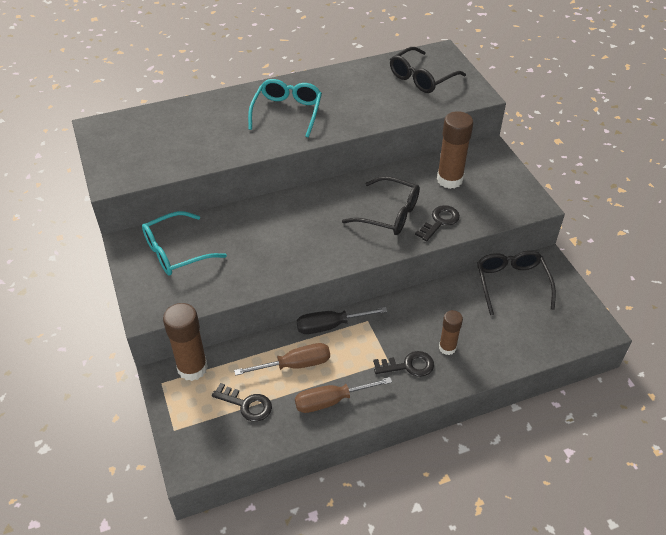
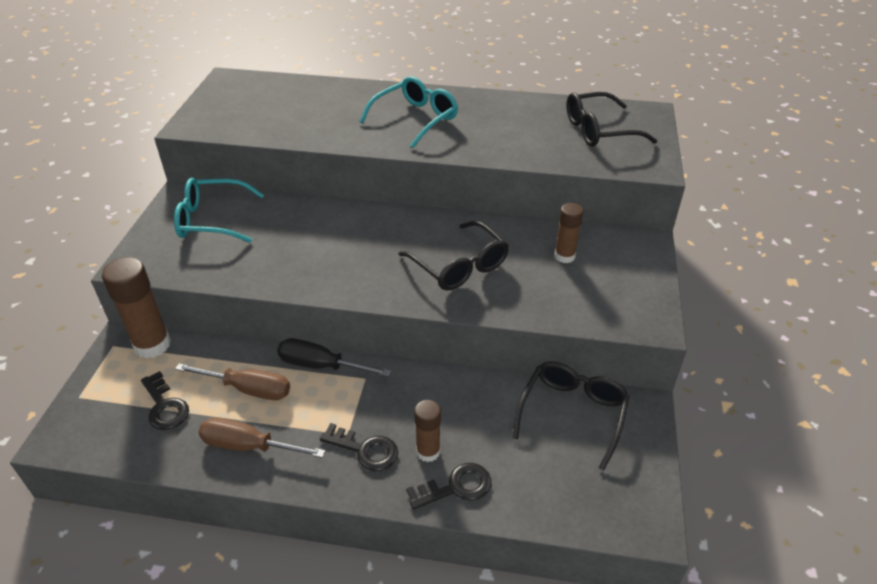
camera: 30 degrees right, 5 degrees down
(440, 221) = (511, 296): black key -> black key (456, 487)
(449, 180) = (564, 256): brown glue stick -> brown glue stick, size x0.59

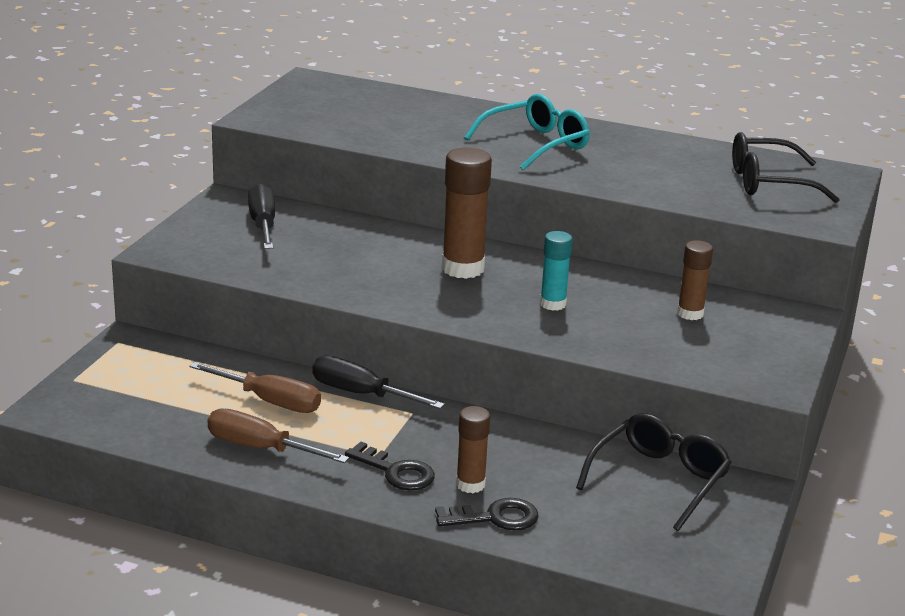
camera: 10 degrees right, 15 degrees down
(152, 345) = (164, 348): brown glue stick -> brown glue stick (463, 268)
(165, 406) = (170, 402): black key -> none
(213, 220) = (263, 225): turquoise glasses -> black screwdriver
(458, 265) = (553, 304): black glasses -> turquoise glue stick

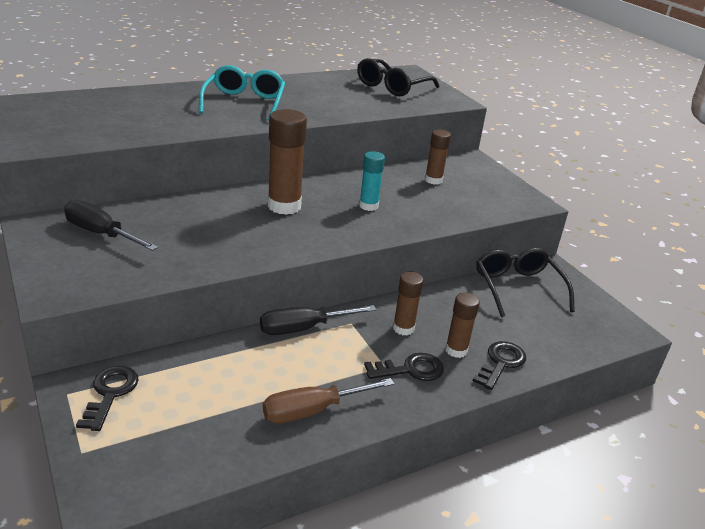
camera: 50 degrees left, 5 degrees up
(143, 357) = (110, 393): none -> black key
(269, 401) = (259, 370): brown screwdriver -> none
(453, 442) = (403, 328): none -> brown glue stick

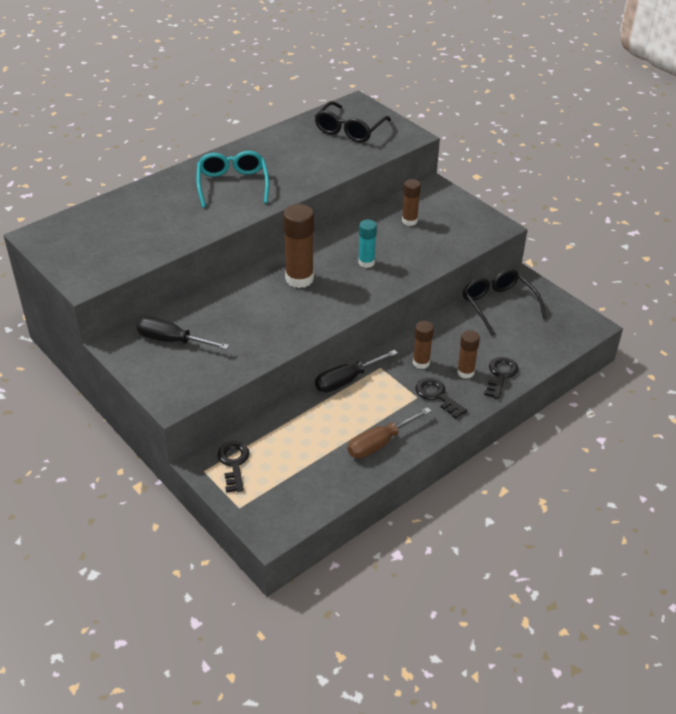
camera: 10 degrees left, 10 degrees up
(410, 369) = (437, 396): black key -> black key turned 105 degrees counterclockwise

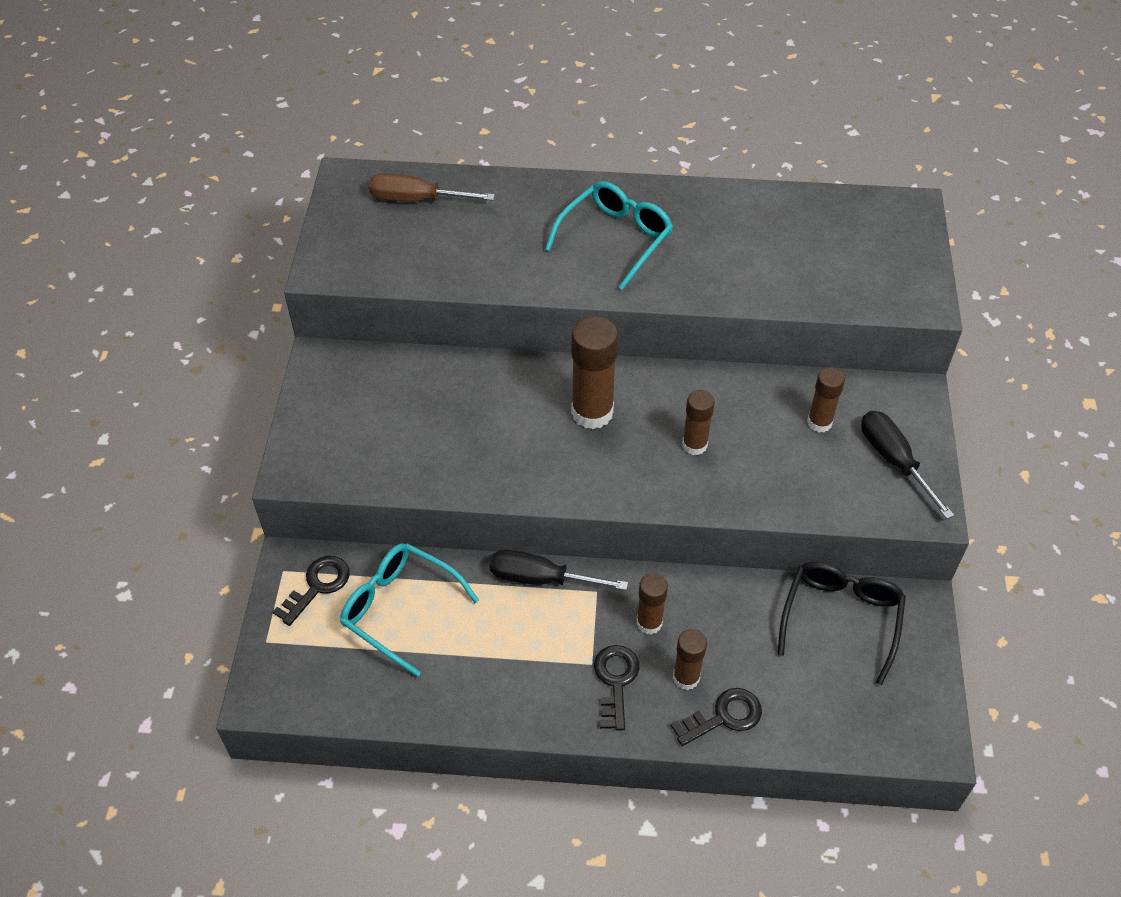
camera: 45 degrees right, 10 degrees up
(172, 340) = (375, 396): black screwdriver -> black screwdriver (894, 461)
(294, 442) = (401, 610): none -> turquoise glasses
(350, 129) = (853, 244): black glasses -> none
(366, 262) = (694, 445): turquoise glue stick -> brown glue stick
(380, 443) = (483, 687): brown screwdriver -> brown screwdriver (417, 200)

